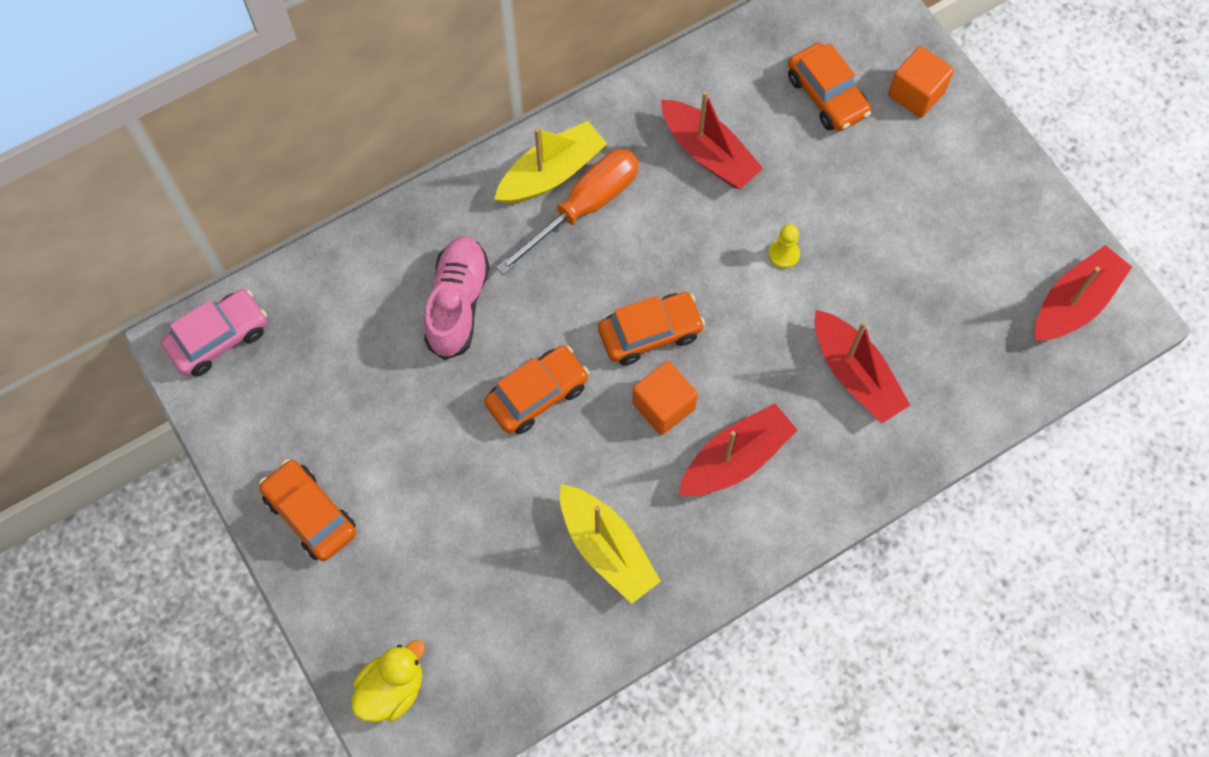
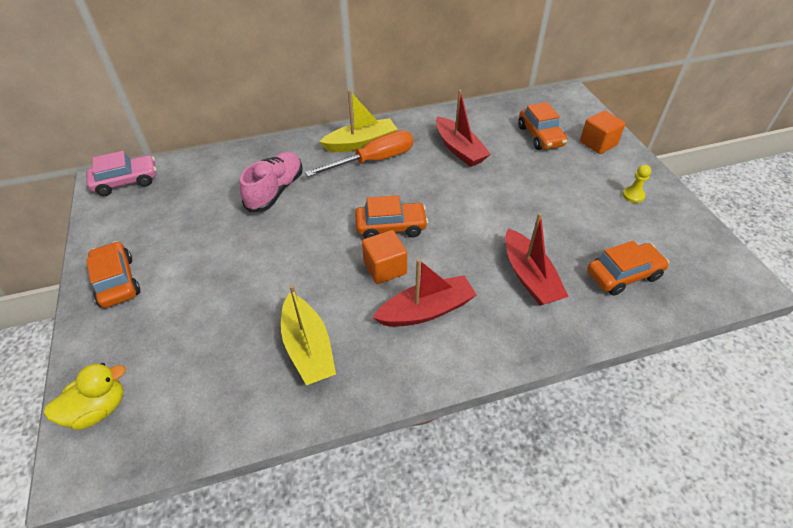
camera: 15 degrees right, 20 degrees down
(537, 395) = (302, 245): orange car -> orange car (623, 275)
(783, 254) = (494, 203): yellow pawn -> yellow pawn (633, 195)
(1074, 303) = (704, 266): red boat -> none

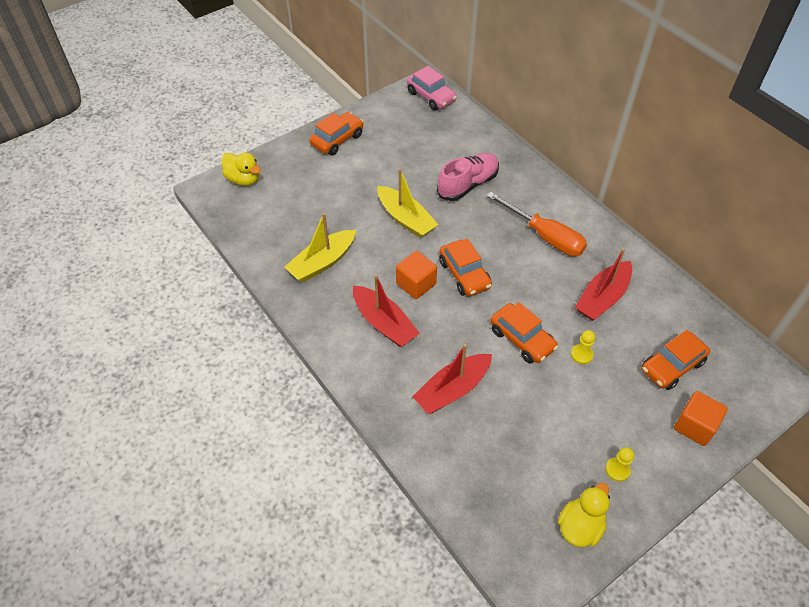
camera: 70 degrees right, 5 degrees up
(275, 191) = (468, 185): pink shoe -> pink shoe turned 45 degrees counterclockwise
(361, 143) = (564, 219): yellow boat -> yellow boat (405, 219)
(514, 179) = (581, 355): none -> yellow pawn
(623, 275) = (489, 468): orange car -> orange car (522, 339)
(685, 233) = (580, 526): none -> yellow duck

